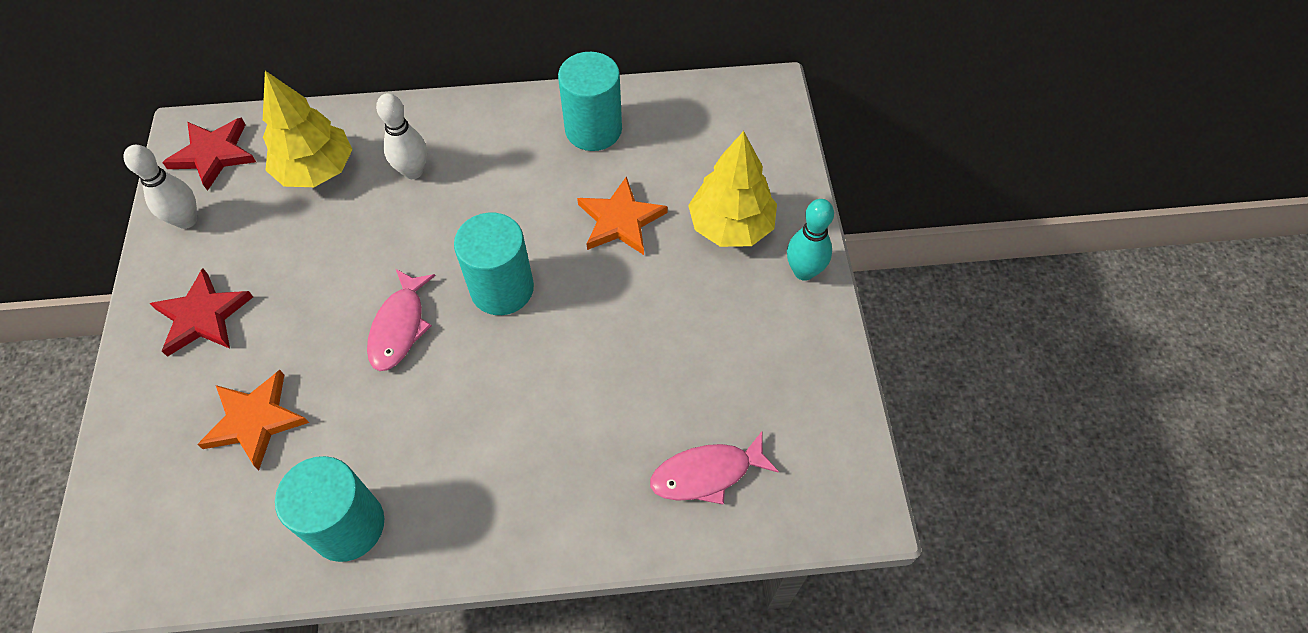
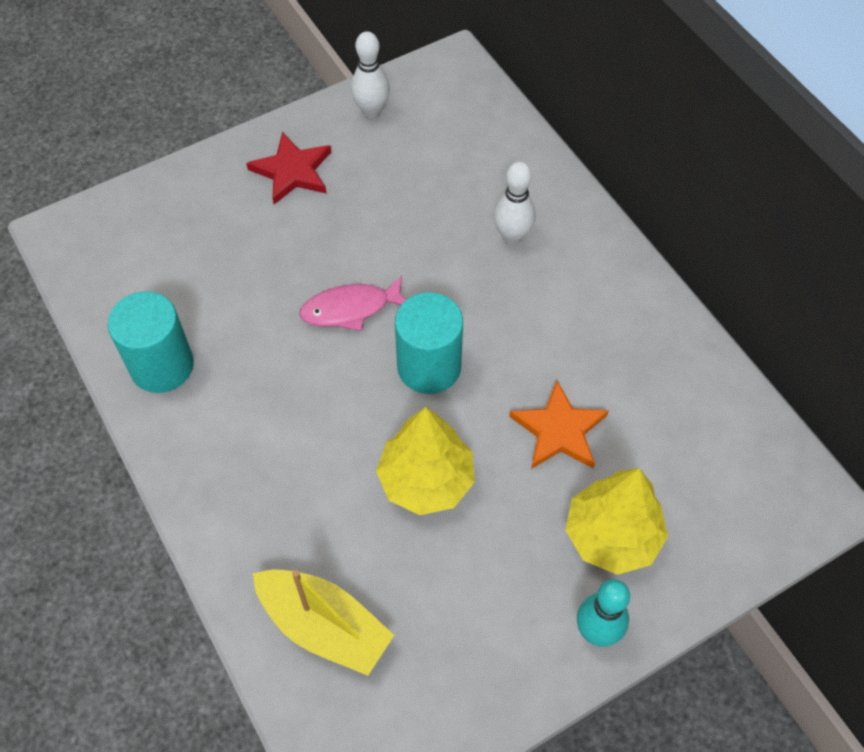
camera: 65 degrees right, 0 degrees up
(213, 154) = (443, 90): red star -> none
(255, 420) = (221, 256): orange star -> none
(316, 170) = (470, 167): yellow tree -> yellow tree (426, 480)
(593, 129) = (653, 357): turquoise cylinder -> none
(707, 474) = (324, 626): pink fish -> yellow boat

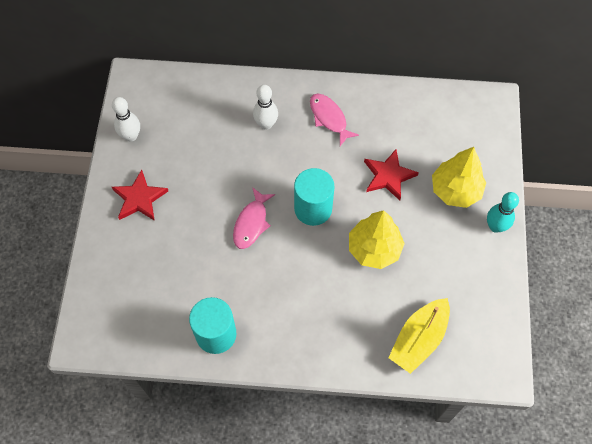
camera: 55 degrees left, 5 degrees up
(324, 626) = (418, 339): yellow boat -> yellow boat turned 150 degrees clockwise
(559, 430) = (388, 176): orange star -> red star
(587, 302) = (329, 118): none -> pink fish

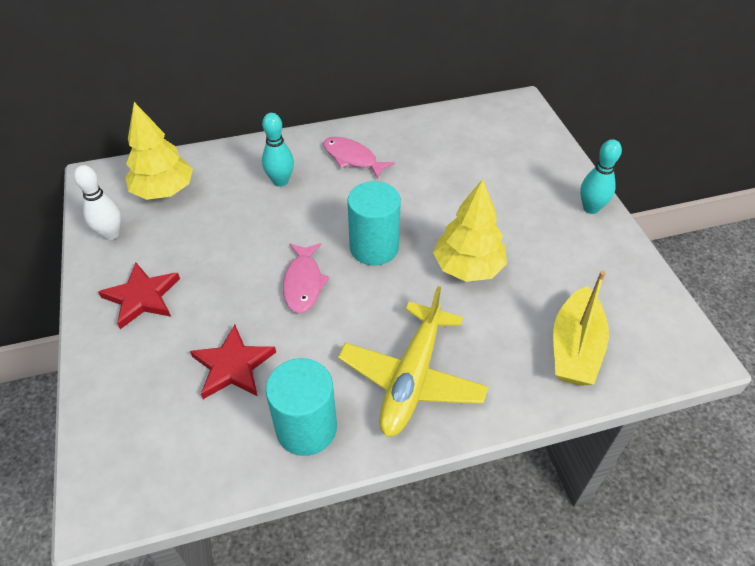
camera: 20 degrees left, 15 degrees down
(266, 124) = (280, 181): white bowling pin -> turquoise bowling pin
(297, 323) = (412, 378): none -> yellow plane
(388, 176) = (446, 193): red star -> red star (233, 366)
(455, 190) = (527, 187): yellow tree -> yellow tree (164, 191)

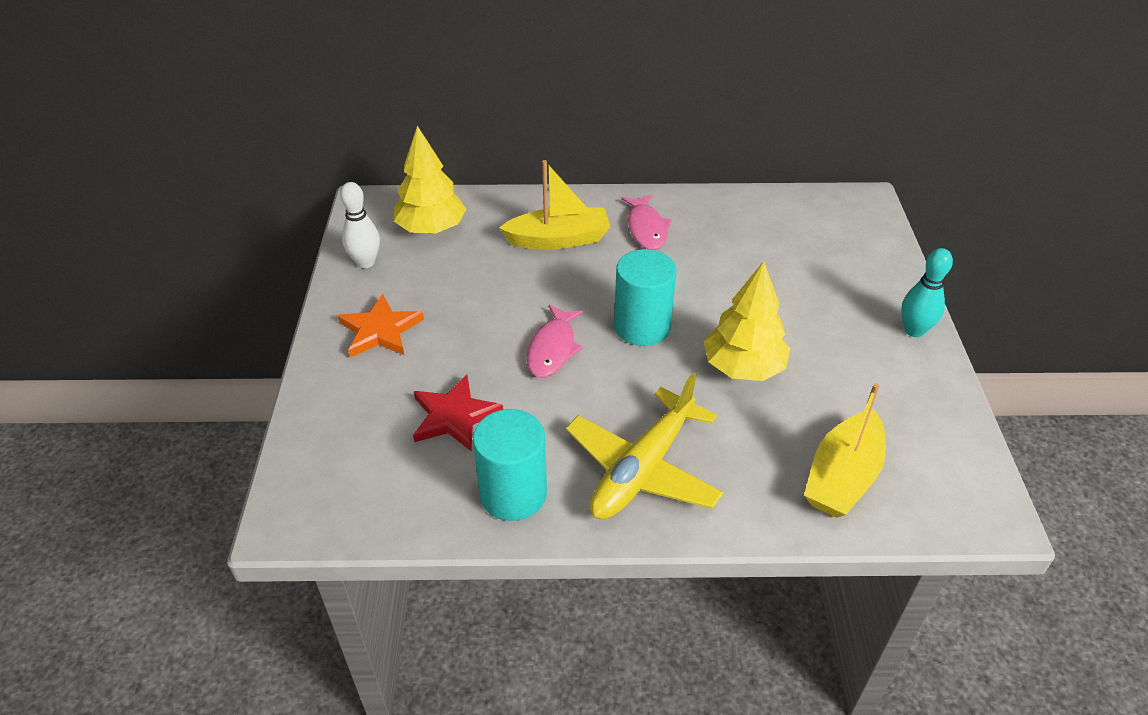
camera: 15 degrees right, 5 degrees down
(142, 297) = (380, 330): red star -> orange star
(280, 181) = (558, 239): turquoise bowling pin -> yellow boat
(352, 158) = (646, 229): pink fish -> pink fish turned 150 degrees counterclockwise

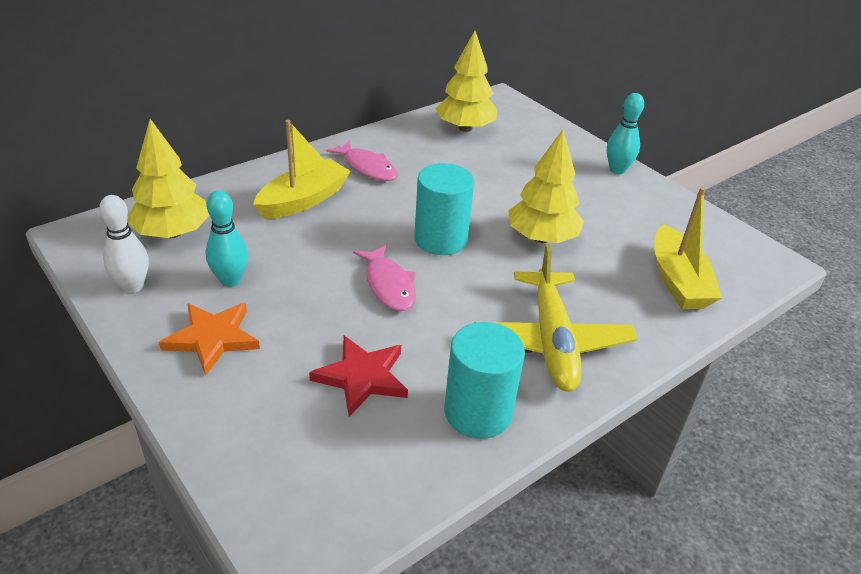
camera: 40 degrees left, 5 degrees down
(436, 288) = (230, 280): none -> turquoise bowling pin
(788, 221) = (465, 128): none -> yellow tree

